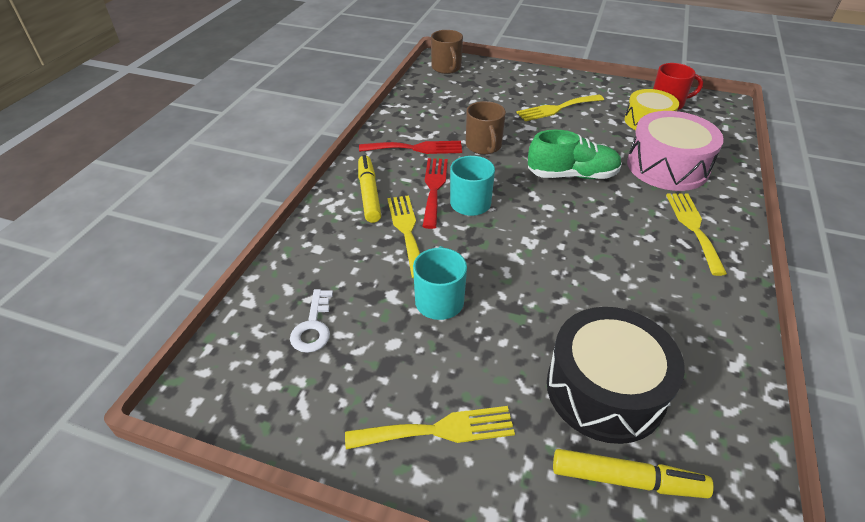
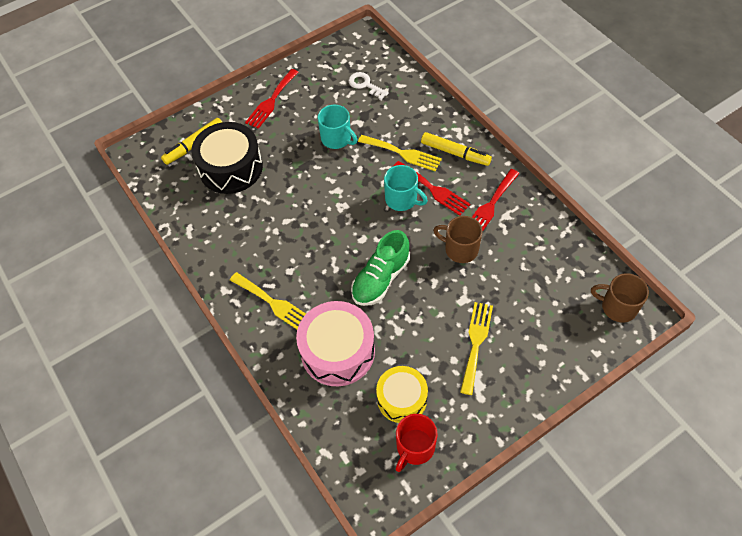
camera: 130 degrees right, 15 degrees up
(438, 430) = (271, 101): yellow fork -> red fork

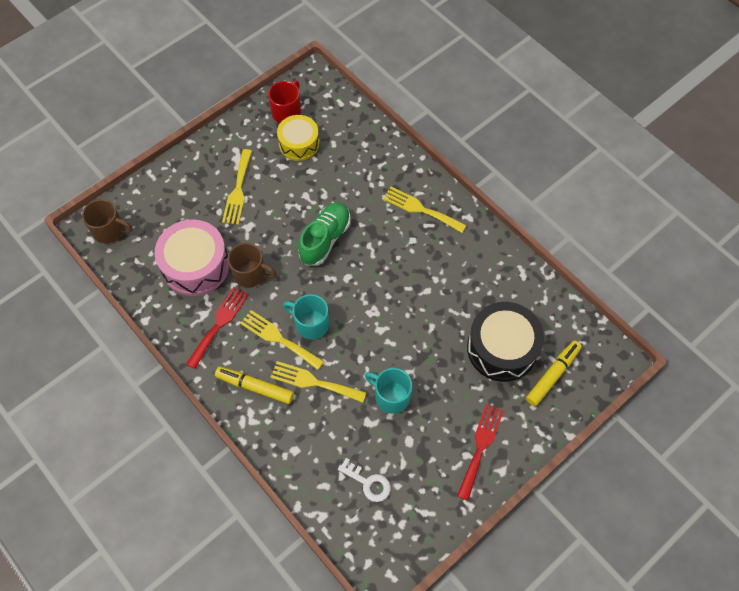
camera: 170 degrees right, 5 degrees up
(338, 351) = (356, 174): pink drum -> pink drum (196, 265)
(433, 189) = (278, 338): red fork -> yellow fork

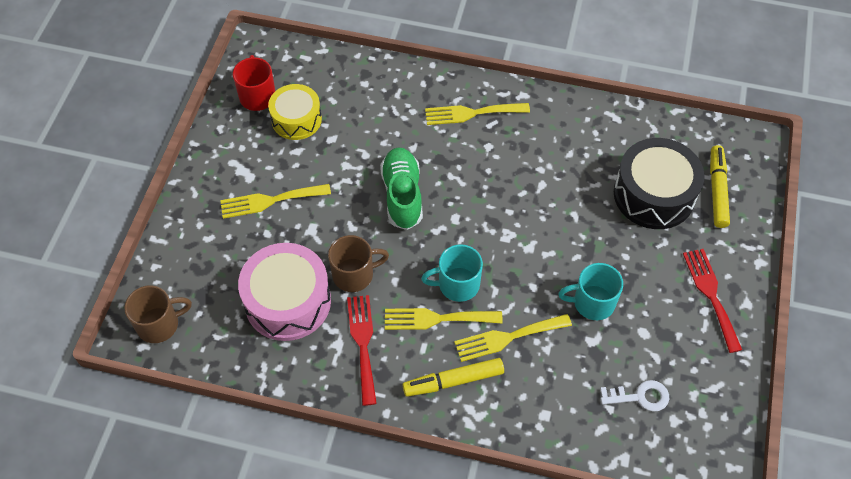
camera: 35 degrees left, 5 degrees down
(238, 190) = (270, 201): yellow fork -> yellow fork turned 105 degrees clockwise

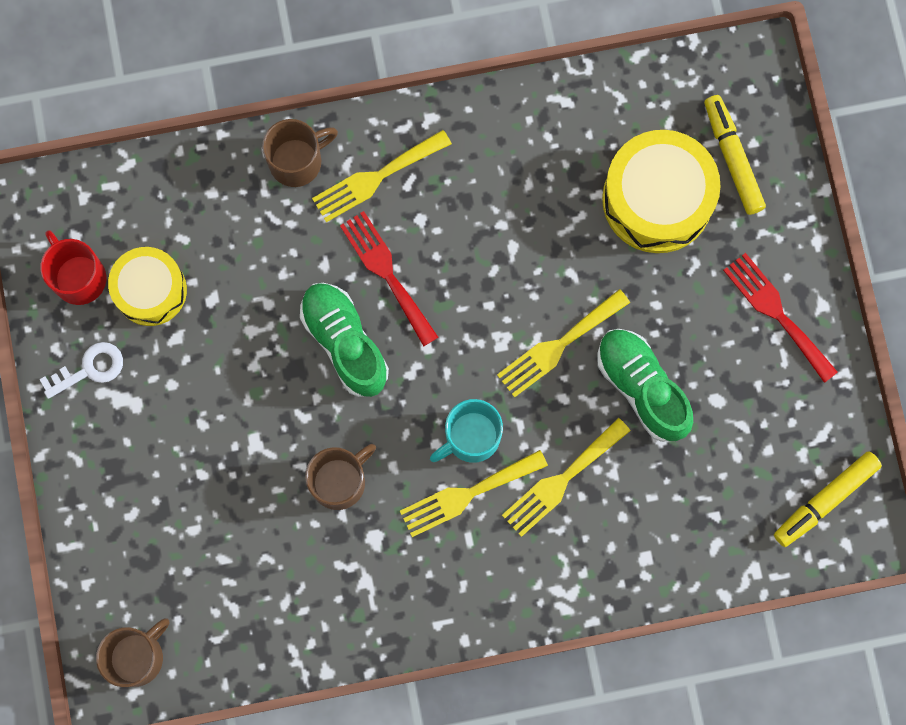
camera: 25 degrees left, 20 degrees up
(270, 201) = (181, 427): yellow fork -> yellow fork (558, 346)
(288, 301) = (277, 554): pink drum -> none
(363, 343) = (395, 567): red fork -> red fork (387, 273)
(426, 86) = (297, 161): none -> brown mug
(453, 381) = (523, 565): yellow marker -> yellow marker (825, 500)
(592, 302) = (642, 388): turquoise mug -> green shoe
(640, 397) = (743, 485): white key -> white key (89, 369)
(654, 194) = (657, 199): black drum -> yellow drum

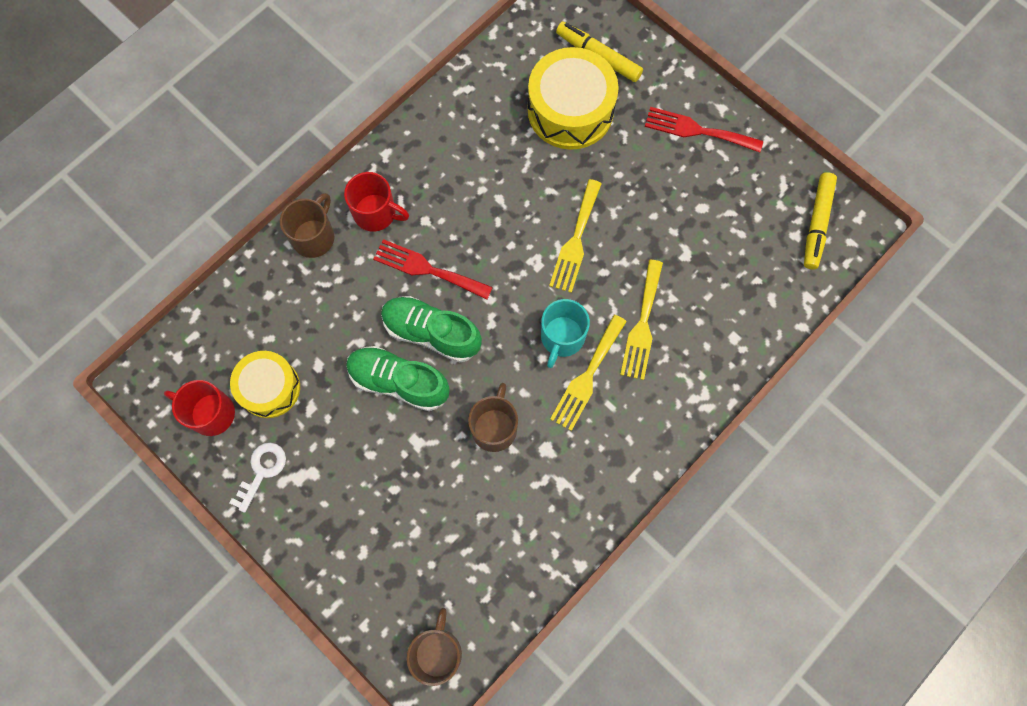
camera: 35 degrees left, 5 degrees down
(376, 178) = (376, 213): yellow fork -> red mug
(642, 388) = (649, 231): green shoe -> green shoe (399, 382)

